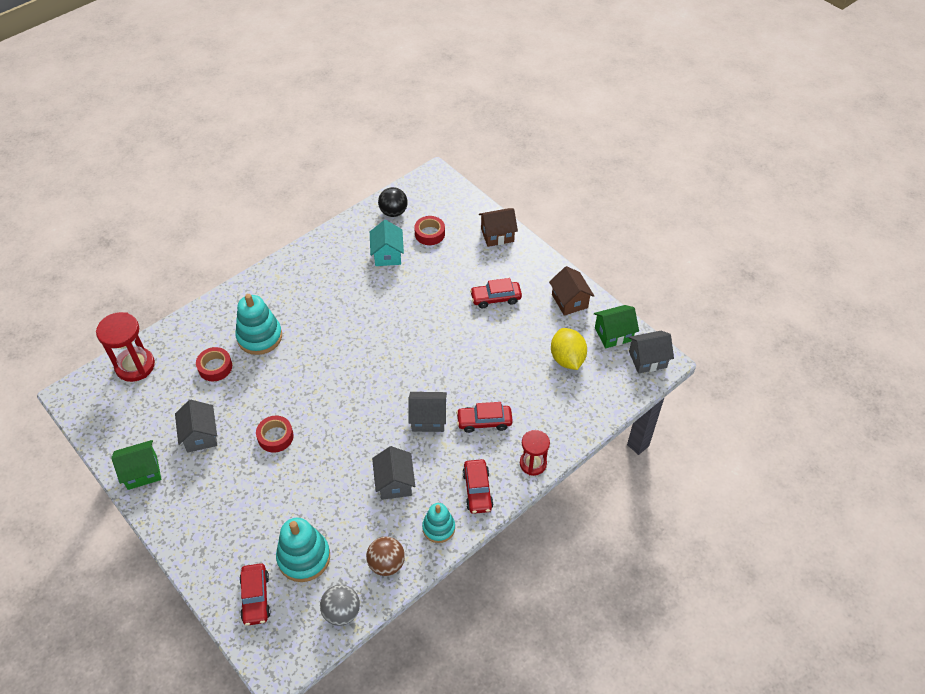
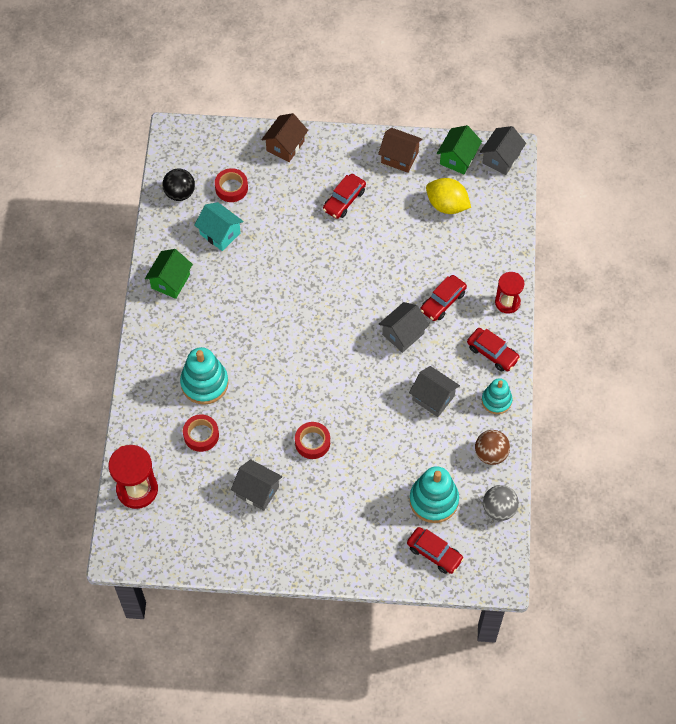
camera: 45 degrees left, 10 degrees up
(142, 472) = (249, 553): green house -> green house (170, 281)

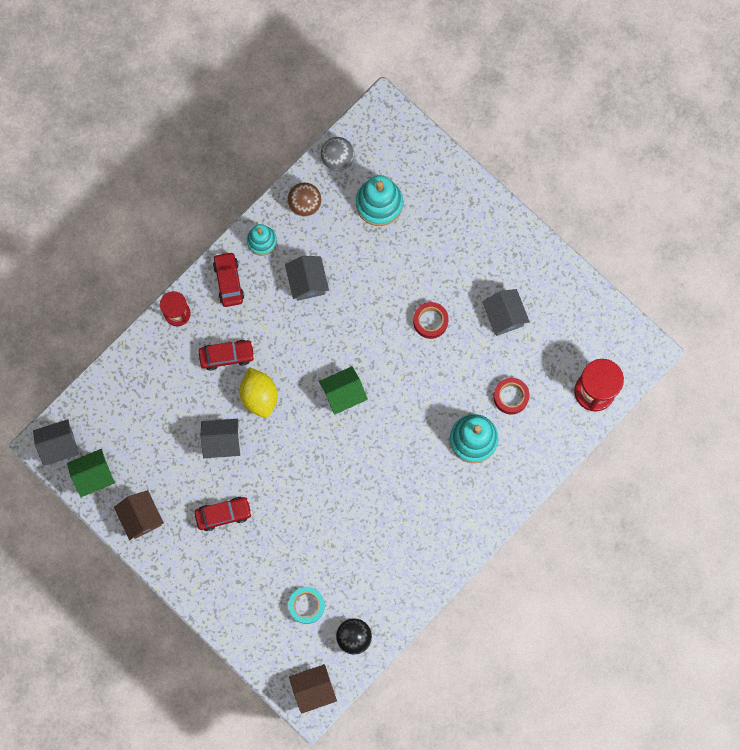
camera: 140 degrees left, 15 degrees up
(170, 281) = (428, 555): green house -> green house (343, 394)
(220, 233) = (352, 568): turquoise house -> none
(231, 188) = (306, 605): red tape -> turquoise tape
(285, 146) = (226, 610): brown house -> brown house (313, 689)
(403, 334) = (283, 354): grey house -> grey house (222, 441)
(434, 553) = (413, 165): red car -> none
(447, 205) = (144, 439): yellow lemon -> yellow lemon (259, 396)

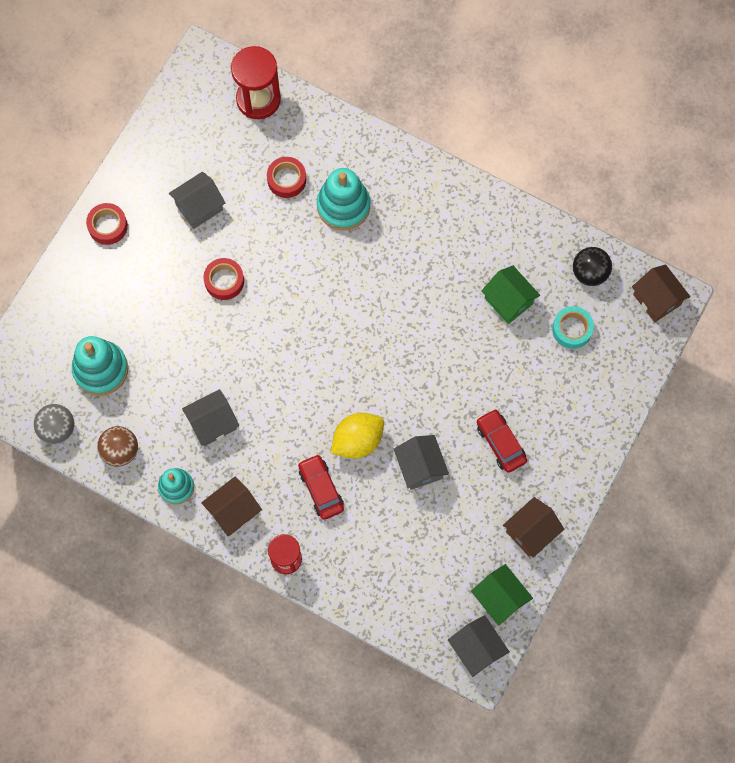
camera: 105 degrees left, 5 degrees down
(228, 281) = (233, 511): red car -> brown house
(343, 394) = (330, 351): green house -> green house (508, 301)
(506, 236) = (108, 226): none -> red tape

